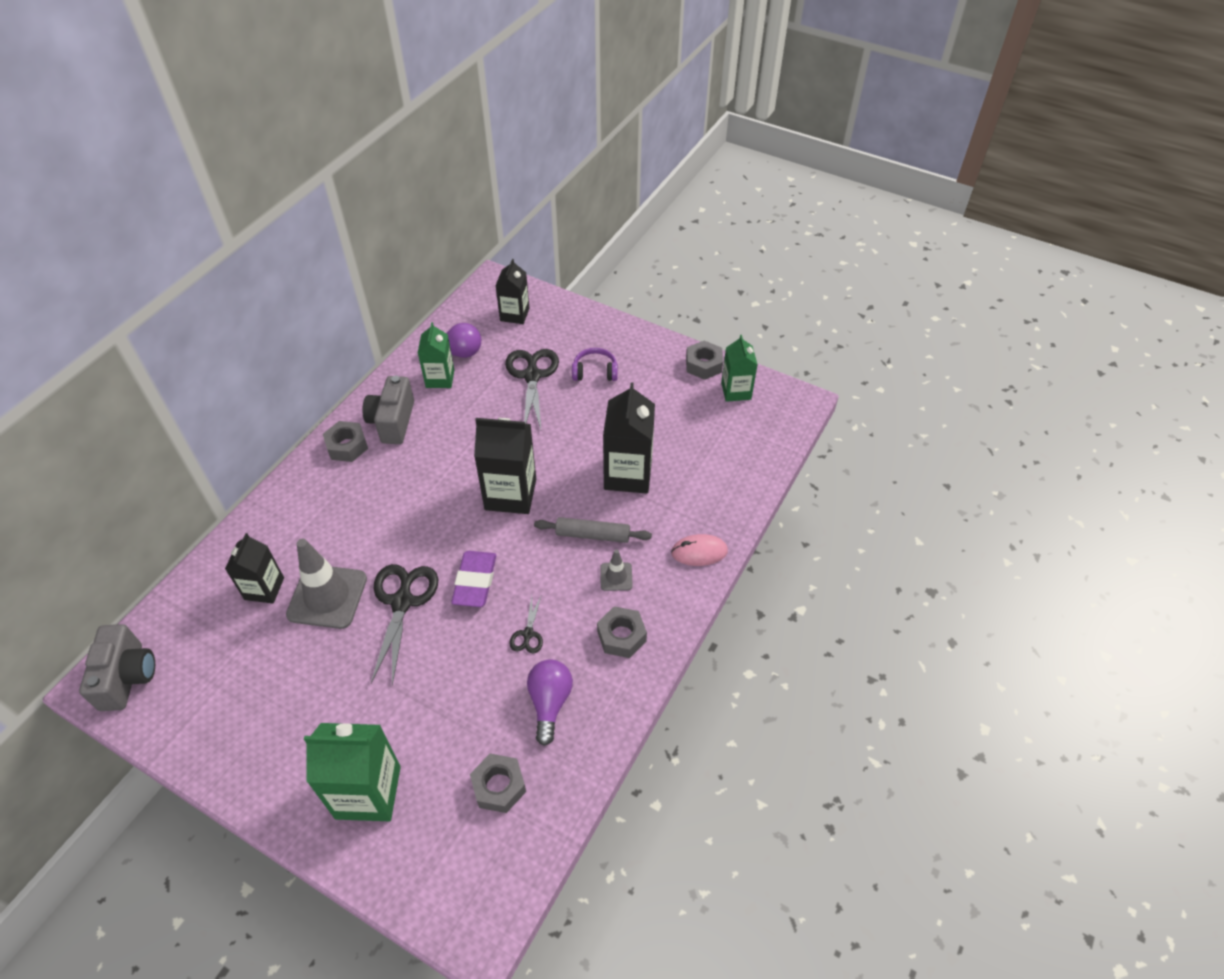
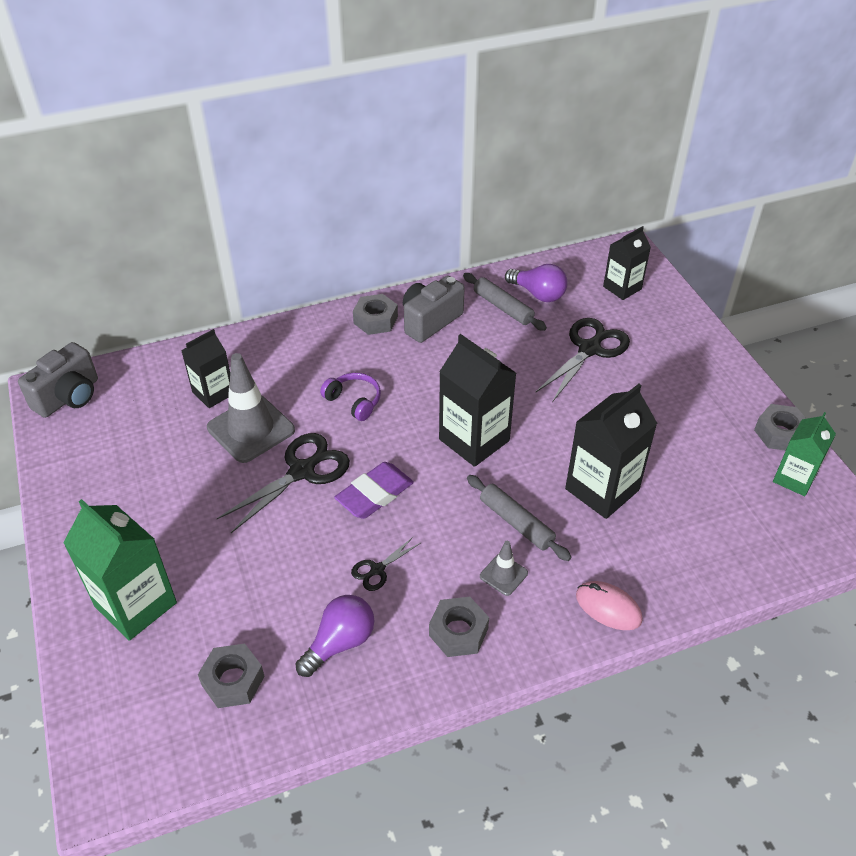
camera: 40 degrees right, 5 degrees down
(440, 378) = (503, 307): green carton -> grey rolling pin
(595, 372) = (655, 378): purple headphones -> purple headphones (354, 401)

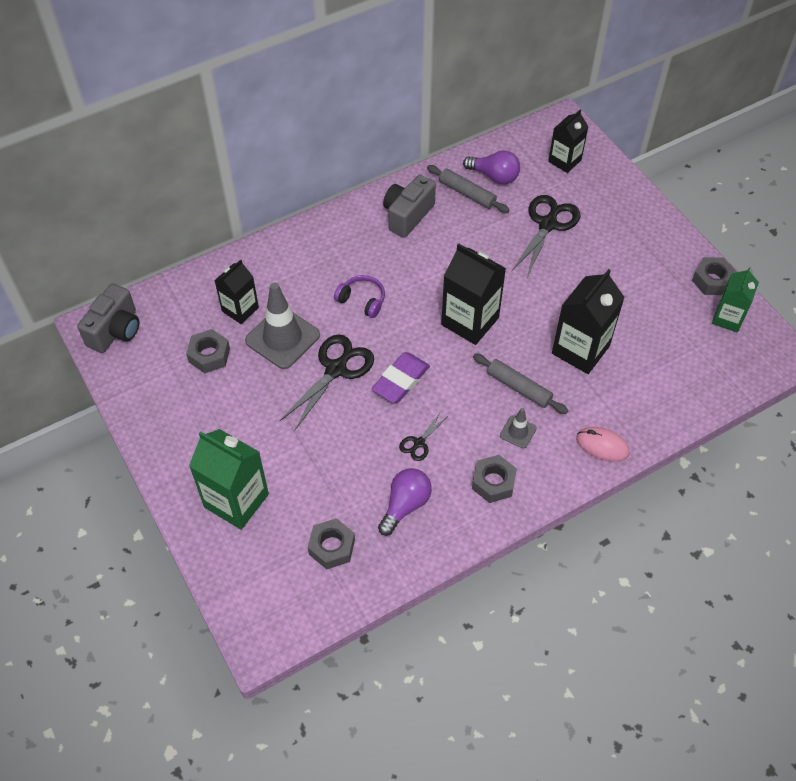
camera: 10 degrees left, 10 degrees up
(375, 320) = (360, 220): grey nut -> grey nut (209, 355)

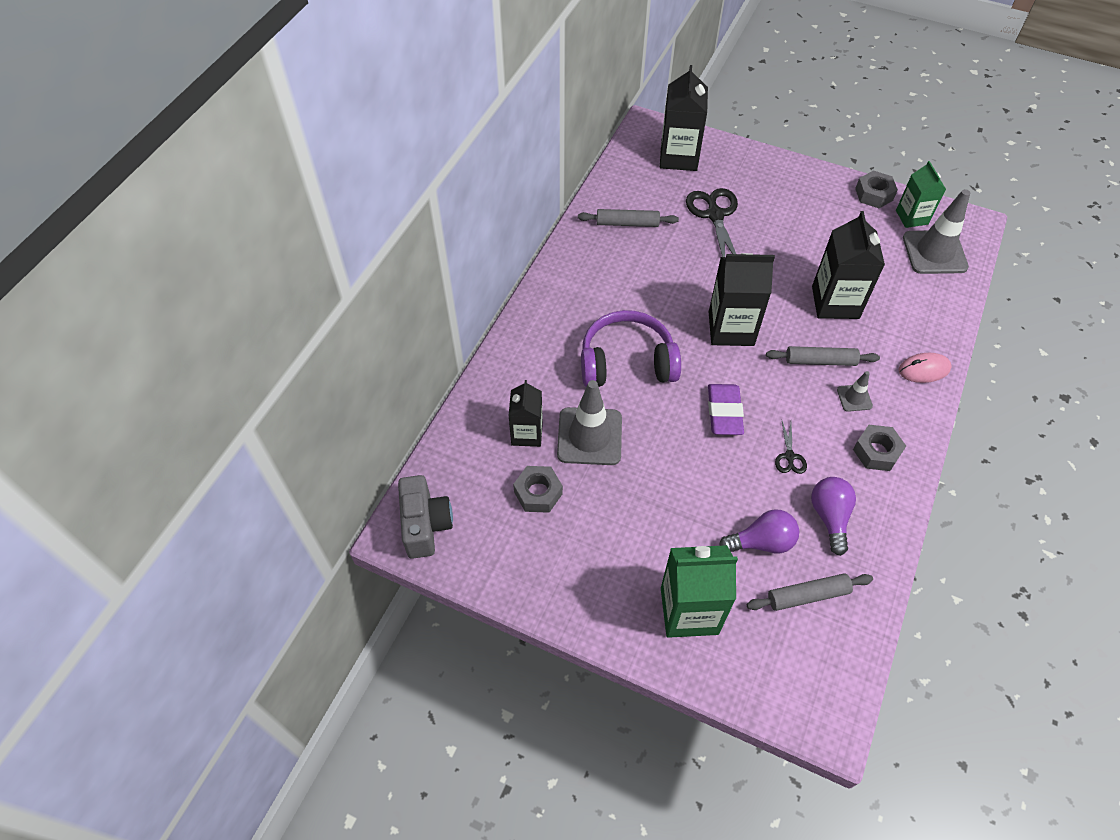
camera: 35 degrees left, 0 degrees up
(332, 547) = (807, 595): grey nut -> grey rolling pin
(336, 369) = (662, 436): black scissors -> none
(362, 300) = (627, 362): purple headphones -> purple headphones, size x1.92
(407, 215) = (596, 268): grey camera -> none
(494, 176) = (636, 198): purple light bulb -> purple light bulb (761, 542)
(564, 161) = (678, 157): black carton -> black carton, size x1.58
(717, 359) = (934, 252): none -> grey traffic cone

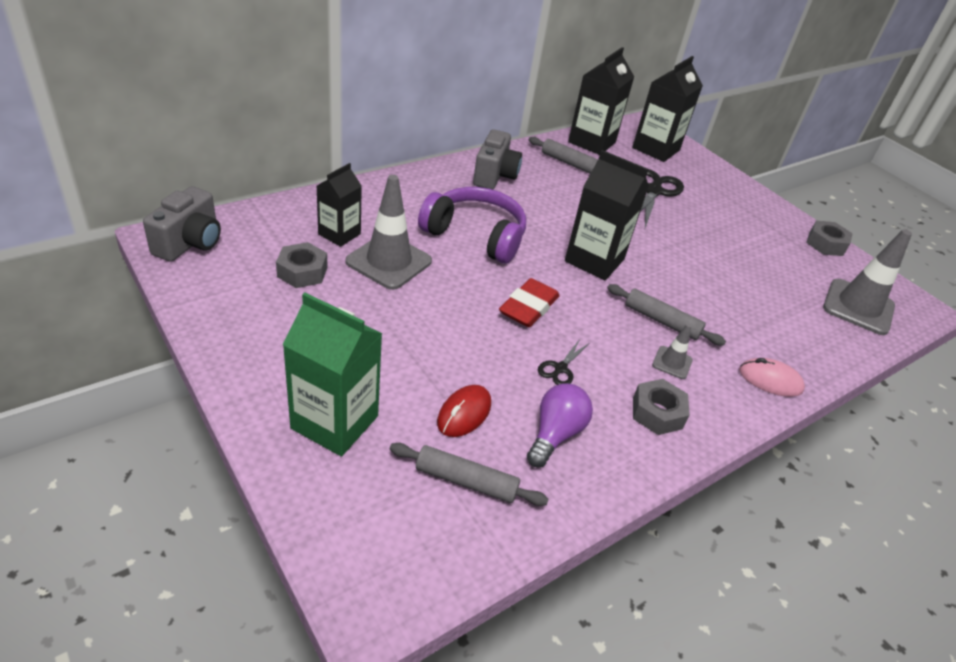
camera: 25 degrees right, 15 degrees down
(583, 280) = (494, 176): none -> grey camera
(724, 412) = (528, 307): purple eraser -> red eraser
(761, 542) = (464, 413): purple light bulb -> red mouse
(835, 302) = (717, 291): black carton -> black carton (592, 142)
(912, 217) = (854, 274): green carton -> none

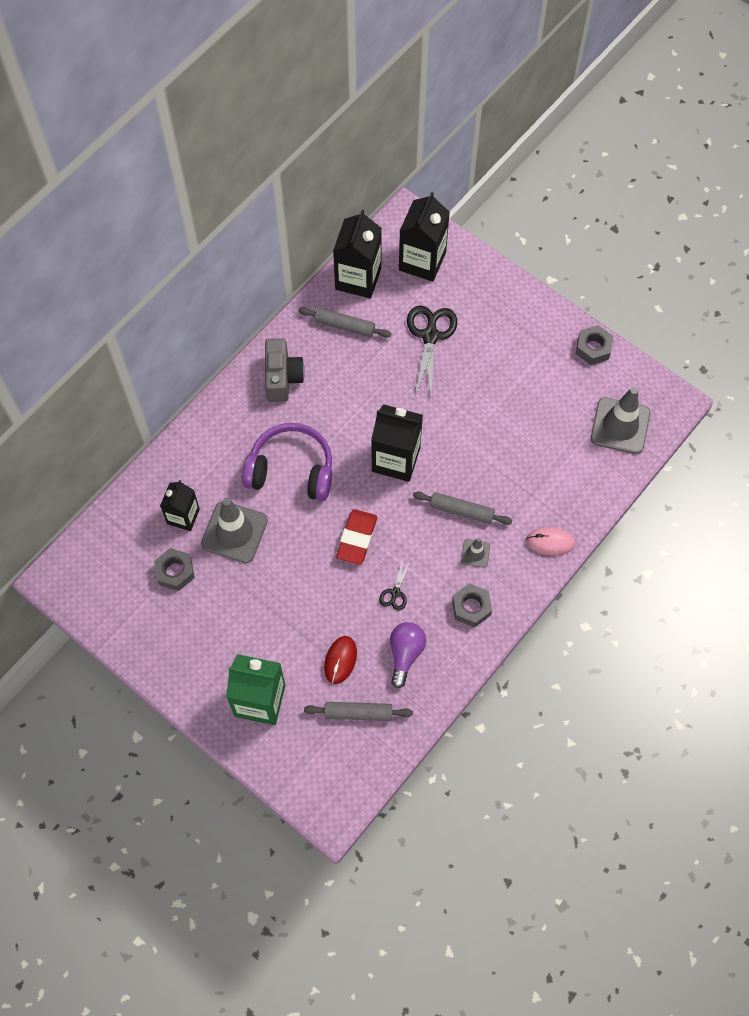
camera: 10 degrees left, 25 degrees up
(190, 243) = (77, 576): grey camera -> none

